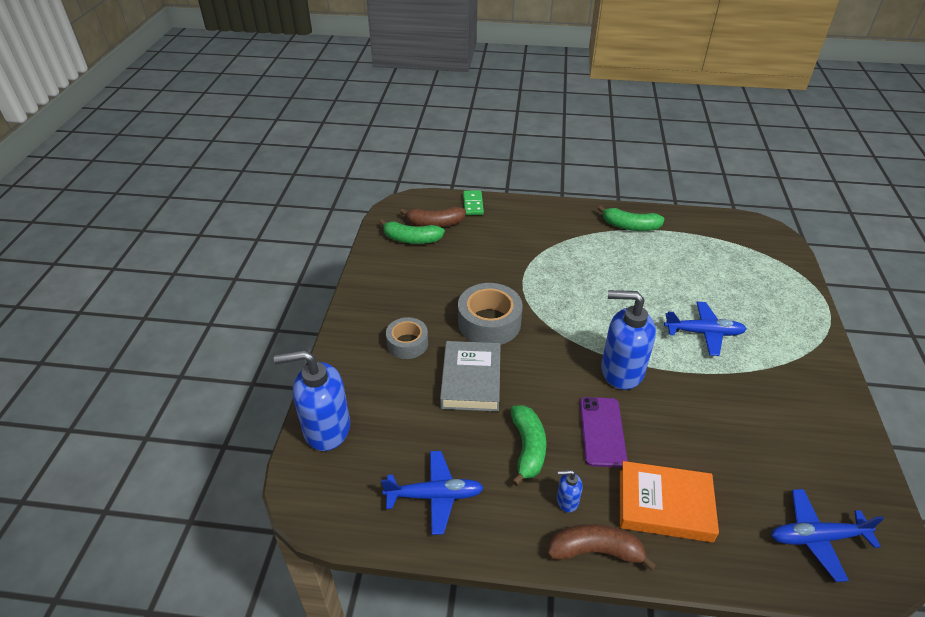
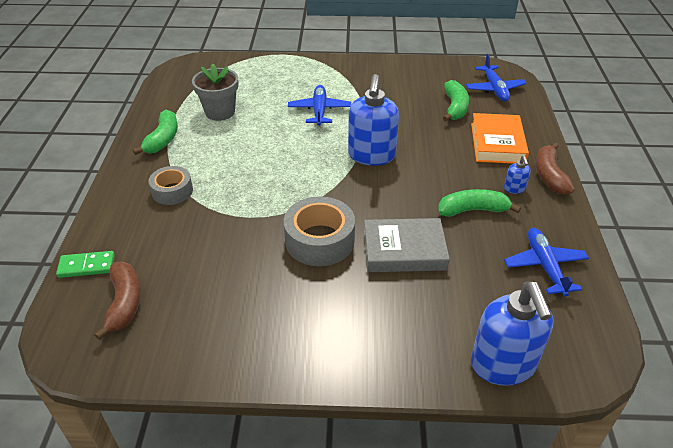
camera: 95 degrees left, 0 degrees up
(407, 343) = (361, 307): grey tape -> grey tape (172, 191)
(411, 239) = (157, 326): green banana -> green banana (455, 107)
(602, 431) = (441, 169): purple phone -> none
(683, 258) = (220, 112): none -> grey flower pot

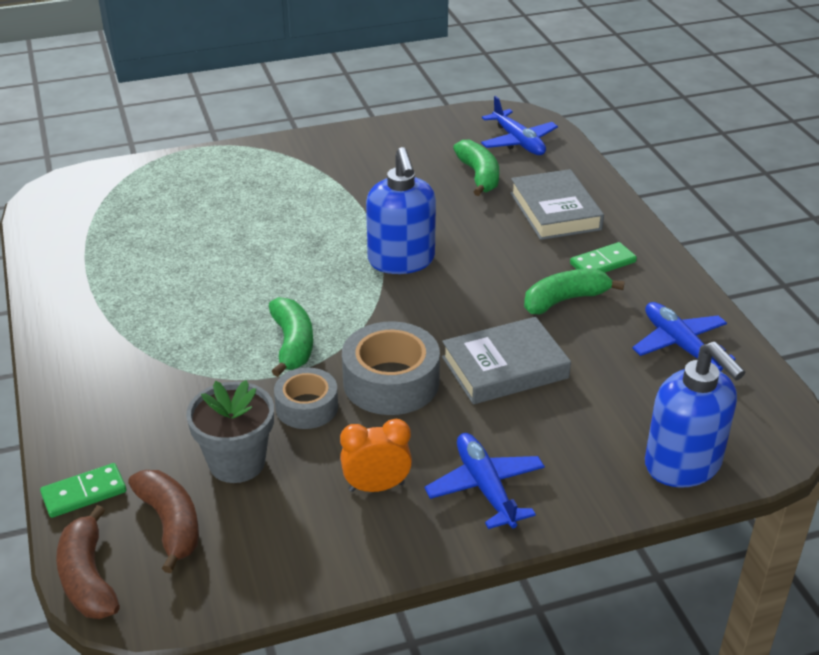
camera: 20 degrees left, 5 degrees down
(163, 139) = (88, 302): green banana -> green banana (292, 344)
(172, 191) = (148, 368): grey tape -> grey tape (307, 407)
(220, 112) = (152, 247): grey flower pot -> grey flower pot (237, 462)
(269, 316) = (376, 487): none -> orange clock
(319, 110) = (297, 216): blue plane -> blue plane (485, 487)
(497, 143) = (555, 211): orange book -> grey book
(514, 188) = (602, 263): blue soap dispenser -> green domino
(549, 176) = (637, 238): brown banana -> brown banana (87, 578)

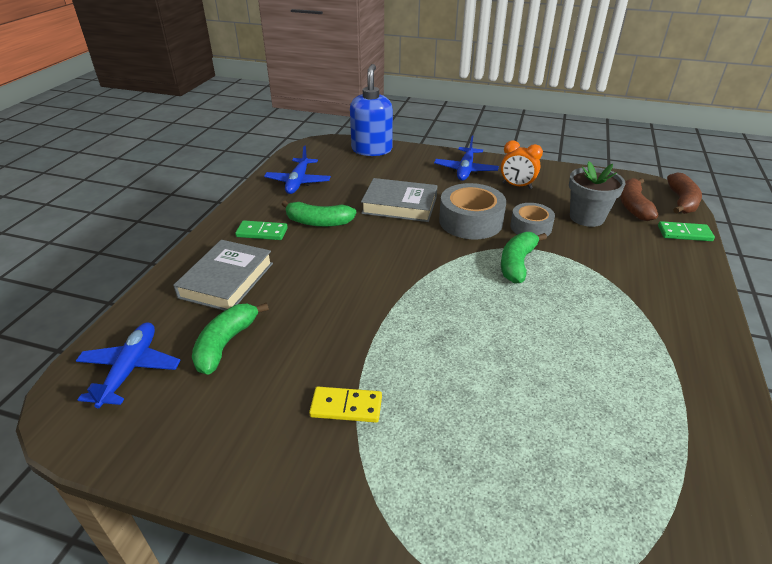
camera: 145 degrees left, 0 degrees up
(345, 179) = (346, 407): none -> yellow domino
(401, 261) = (387, 290): blue soap dispenser -> none

